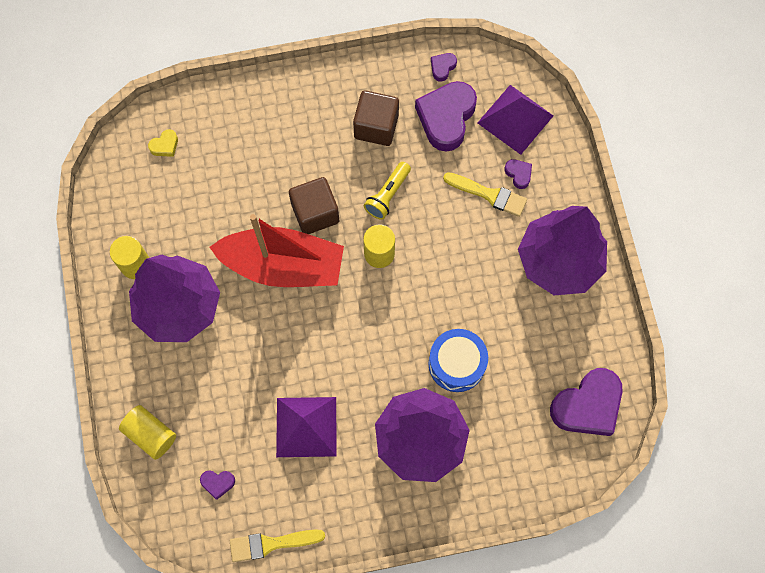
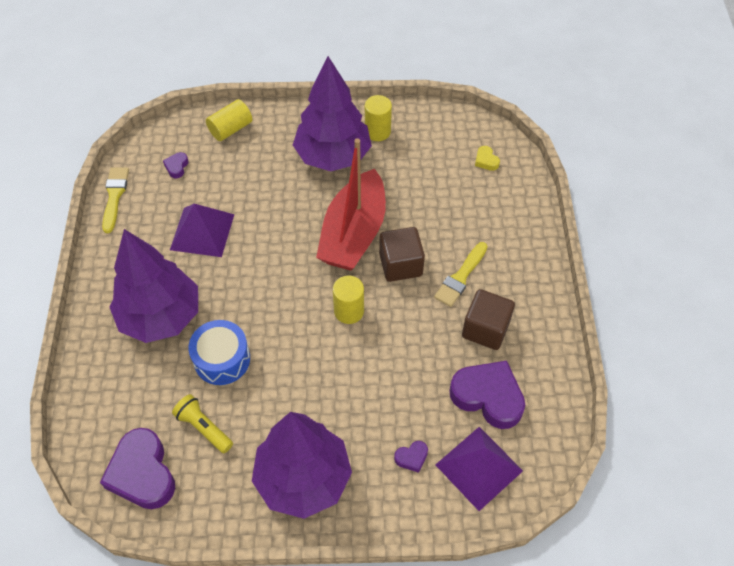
camera: 100 degrees right, 15 degrees down
(388, 195) = (408, 328): yellow flashlight -> yellow flashlight (203, 428)
(442, 67) = (549, 403): purple heart -> none
(489, 195) = (393, 422): yellow brush -> yellow brush (460, 277)

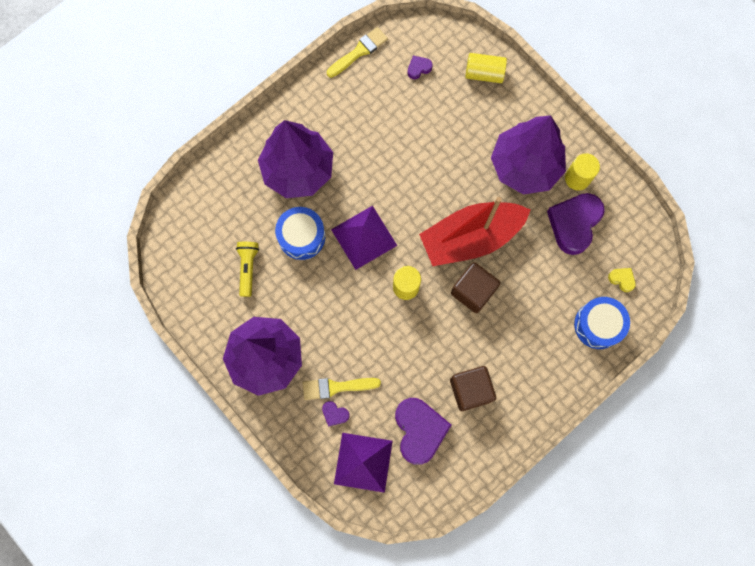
camera: 50 degrees right, 20 degrees up
(142, 473) = (191, 259): purple heart -> purple heart (574, 224)
(202, 231) = (382, 135): purple pyramid -> purple pyramid (364, 237)
(460, 277) = (499, 340): yellow brush -> yellow brush (336, 387)
(486, 161) = (622, 279): yellow heart -> yellow heart turned 105 degrees clockwise
(509, 201) = (598, 325): none -> blue drum

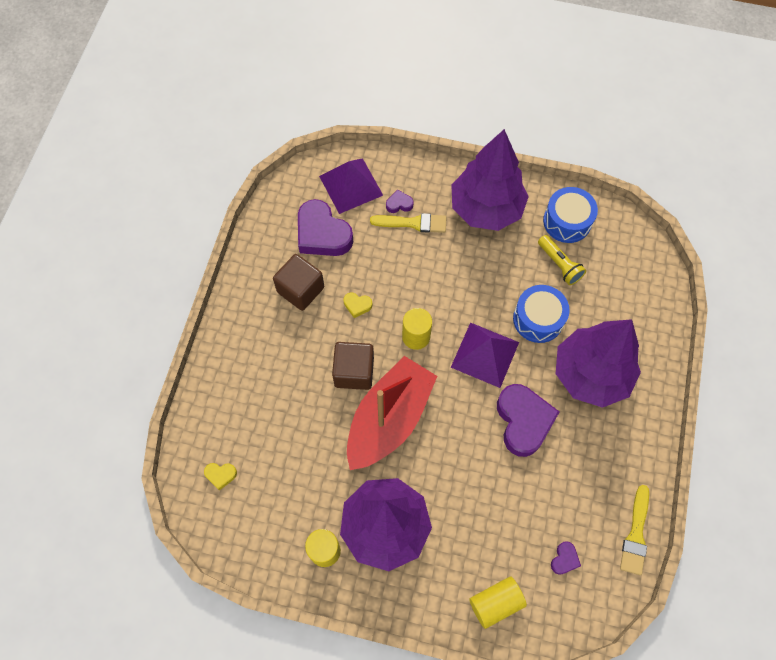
camera: 145 degrees right, 10 degrees down
(336, 387) = (413, 223): yellow brush -> yellow brush turned 45 degrees clockwise
(433, 344) = (357, 305): none -> yellow heart
(574, 224) = (299, 499): purple heart -> purple heart (523, 421)
(598, 325) = (219, 417): blue drum -> blue drum (567, 221)

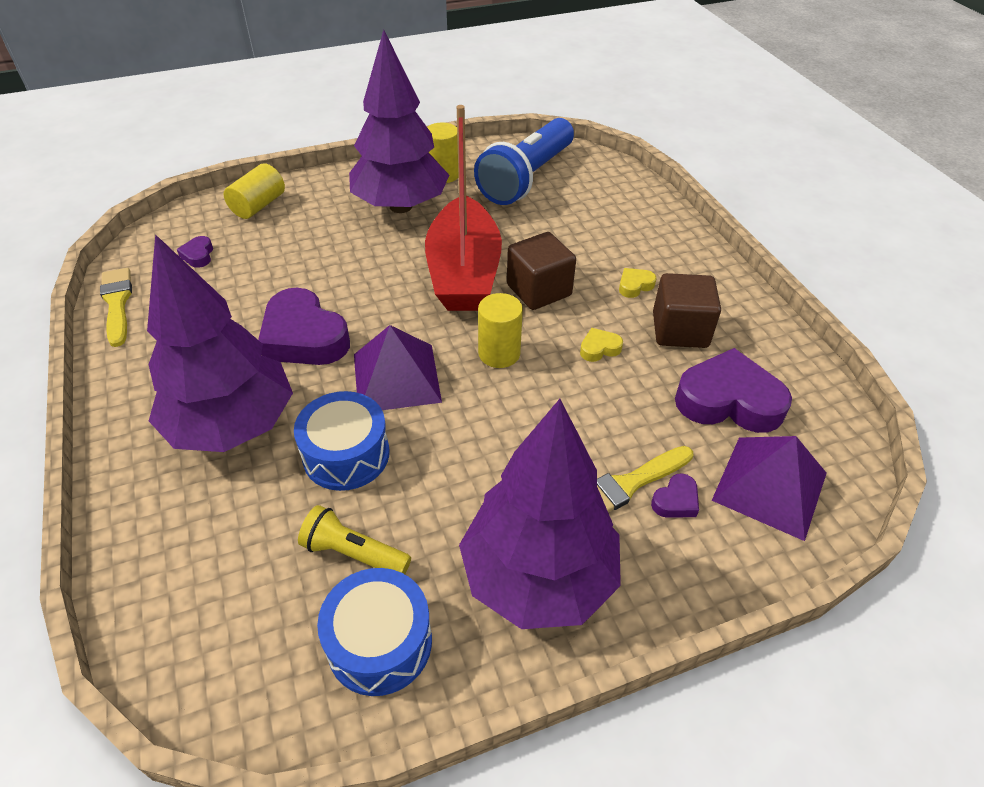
camera: 145 degrees right, 20 degrees down
(221, 475) = (581, 176): yellow heart -> yellow heart (635, 285)
(264, 501) = (527, 178): none -> blue flashlight

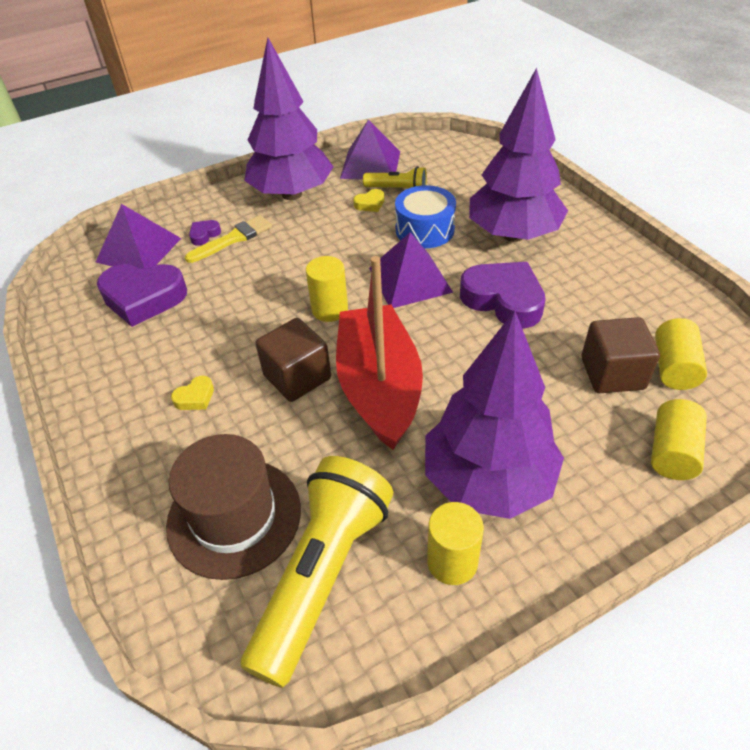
camera: 175 degrees right, 0 degrees up
(117, 303) = (696, 306): yellow brush -> none
(198, 255) = (674, 367): purple heart -> yellow cylinder
(379, 642) = (370, 164): blue drum -> purple pyramid
(527, 178) = (322, 574): blue flashlight -> yellow flashlight
(587, 208) = (234, 517): none -> brown hat
(599, 348) = (241, 325): yellow heart -> yellow heart (370, 204)
(680, 330) = (163, 353): brown cube -> brown cube (612, 373)

